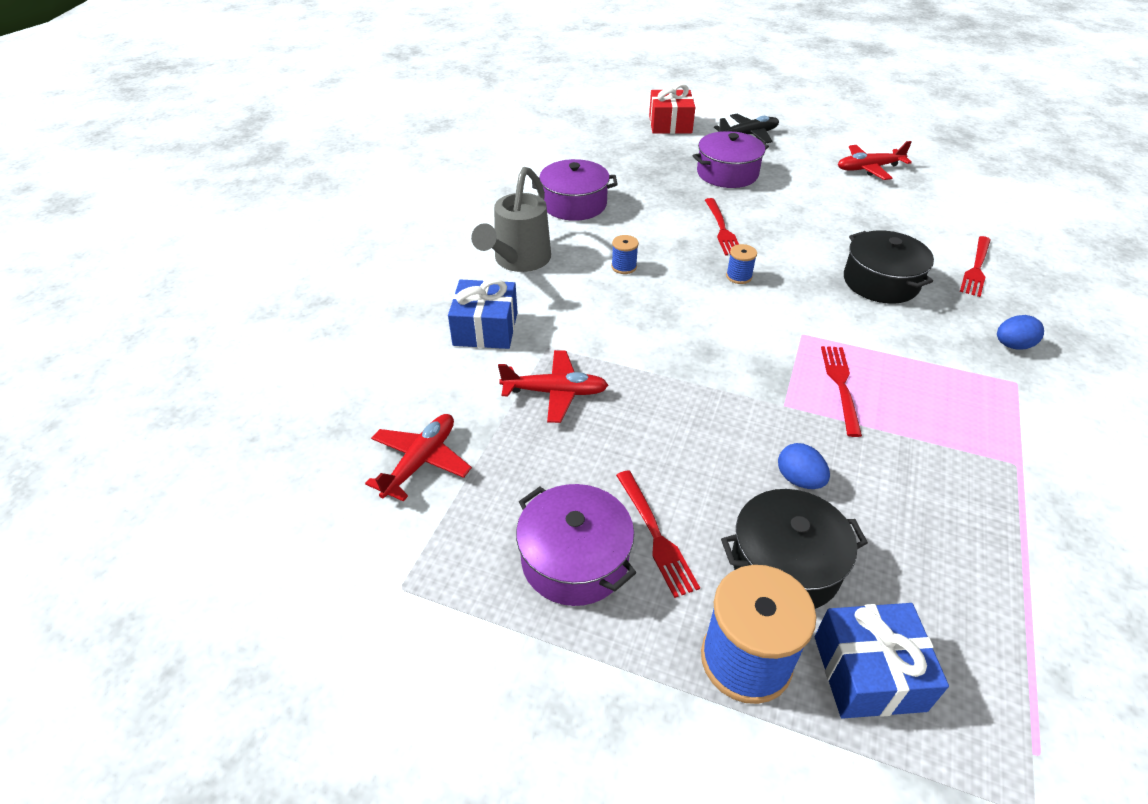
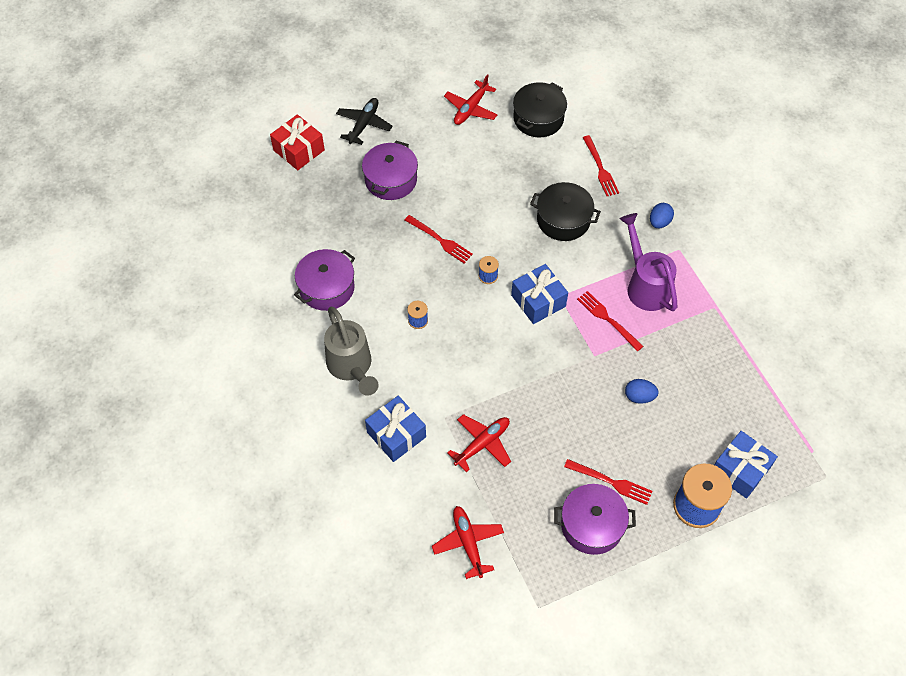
camera: 45 degrees left, 15 degrees up
(771, 323) = (538, 301): none -> blue gift
(785, 564) = (672, 448): black pot -> black pot (538, 118)
(929, 386) = (645, 285): none -> purple watering can

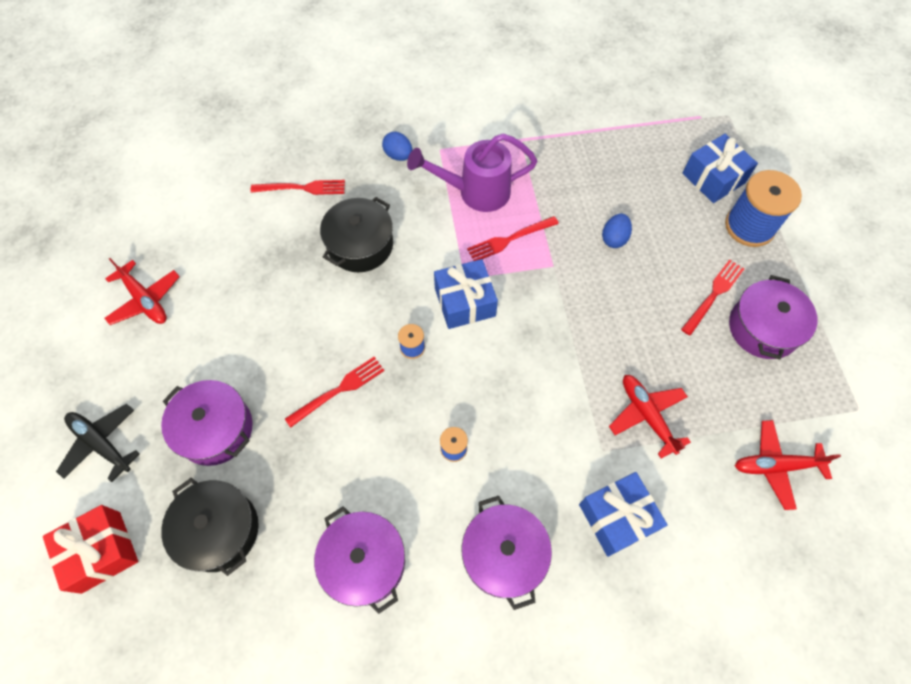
camera: 75 degrees left, 5 degrees up
(352, 367) = (504, 554): grey watering can -> purple pot
(538, 118) = (199, 229): black pot -> black pot (219, 530)

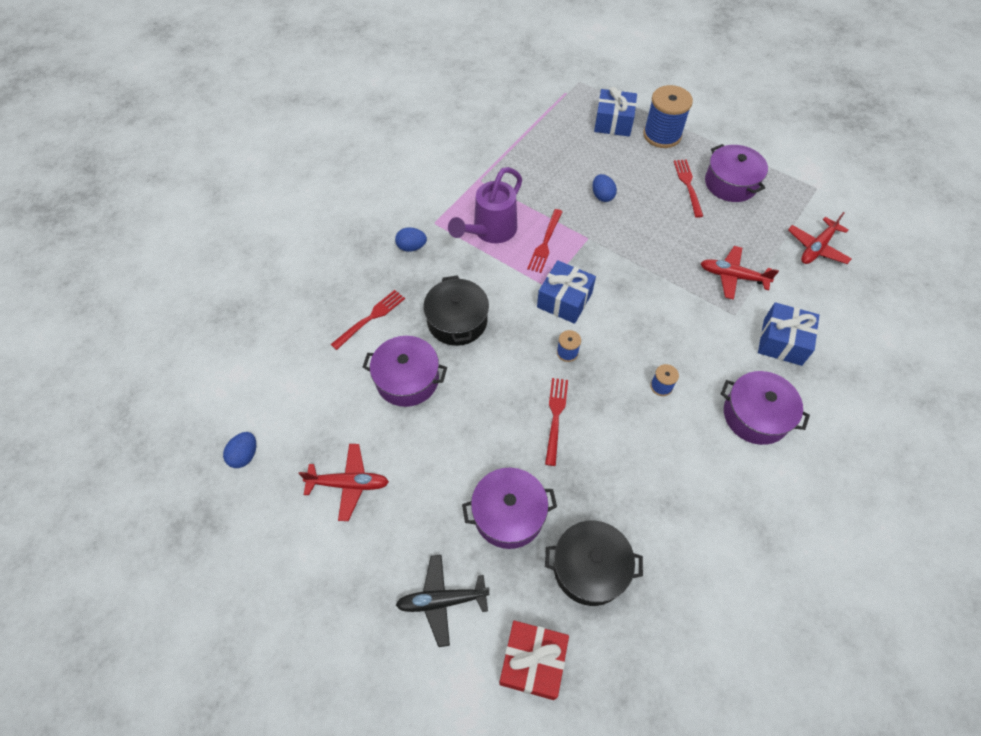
camera: 45 degrees left, 5 degrees down
(111, 218) = (245, 455): none -> blue egg
(364, 562) = (693, 495): purple pot -> purple pot (407, 379)

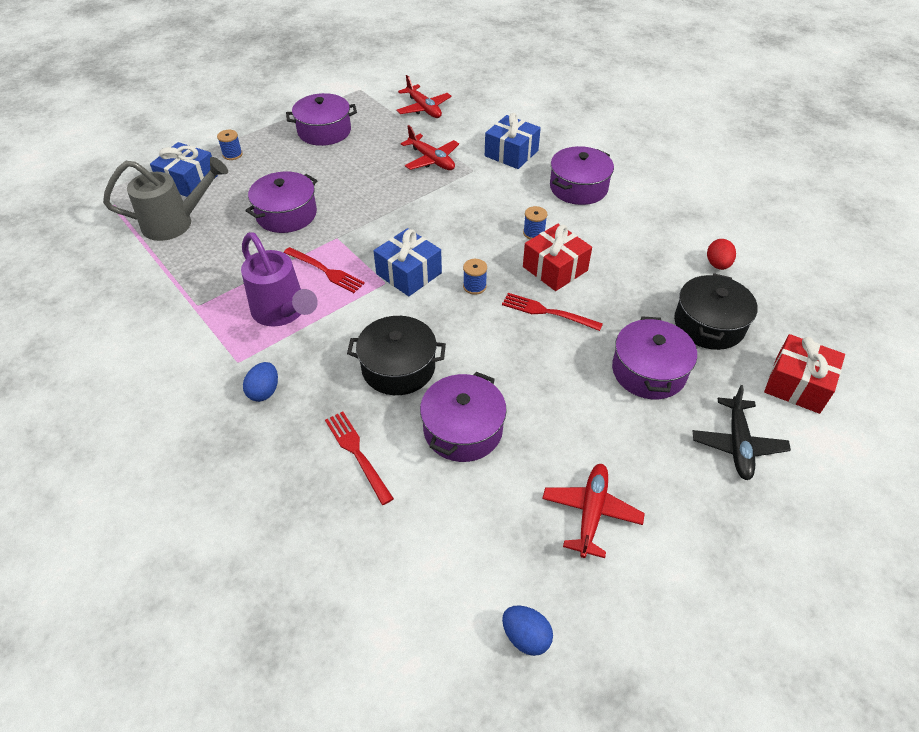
camera: 75 degrees left, 10 degrees down
(561, 135) = (176, 223): none -> grey watering can
(602, 196) = (286, 214): blue egg -> purple pot
(617, 413) = (555, 268): none -> red gift
(662, 135) = (232, 154): blue spool -> blue spool, size x0.46
(688, 185) = (310, 156): red fork -> none
(688, 573) = (717, 265): none -> red egg
(732, 276) = (432, 160): red plane -> red plane turned 75 degrees counterclockwise

